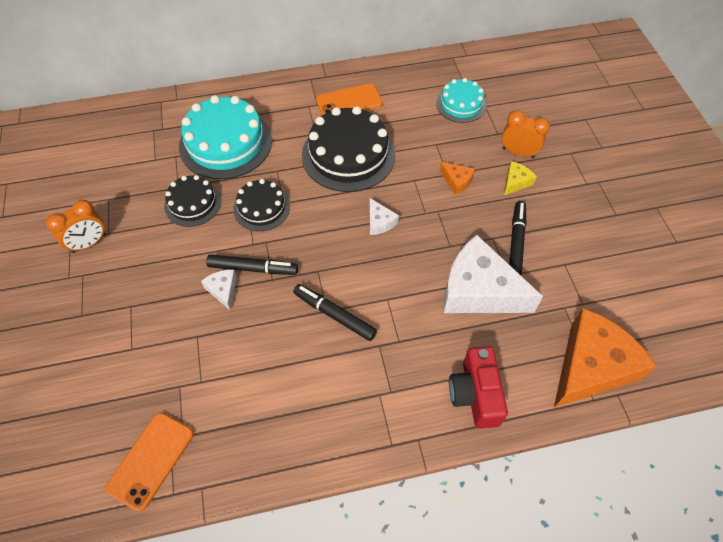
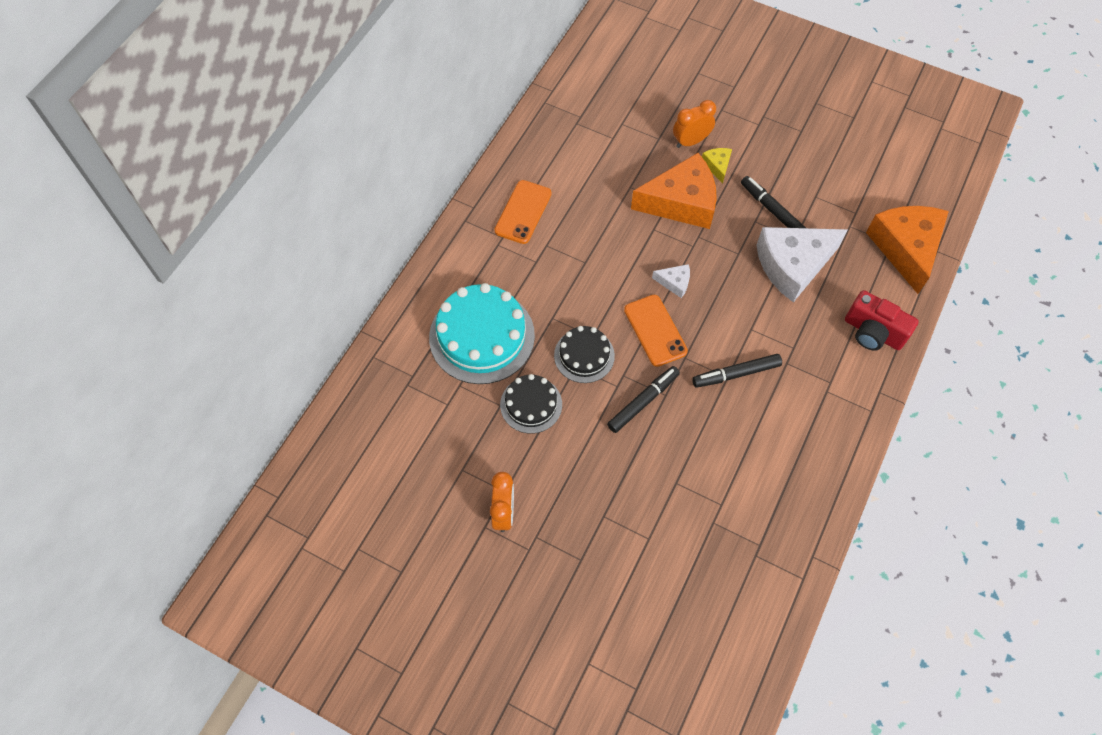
camera: 50 degrees left, 5 degrees up
(151, 460) = (763, 579): orange phone -> orange phone (655, 330)
(223, 290) = (646, 437): white cheese -> none
(348, 155) = (584, 255): black cake -> none
(457, 181) = (681, 202): orange cheese -> orange cheese, size x2.31
(461, 104) = (604, 138): turquoise cake -> none

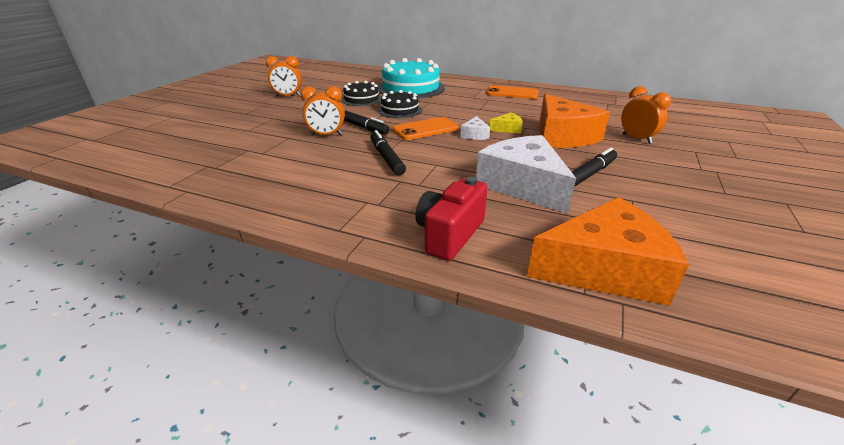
camera: 85 degrees right, 30 degrees down
(670, 439) = (327, 135): none -> orange clock
(717, 166) = (620, 149): yellow cheese -> yellow cheese (507, 129)

